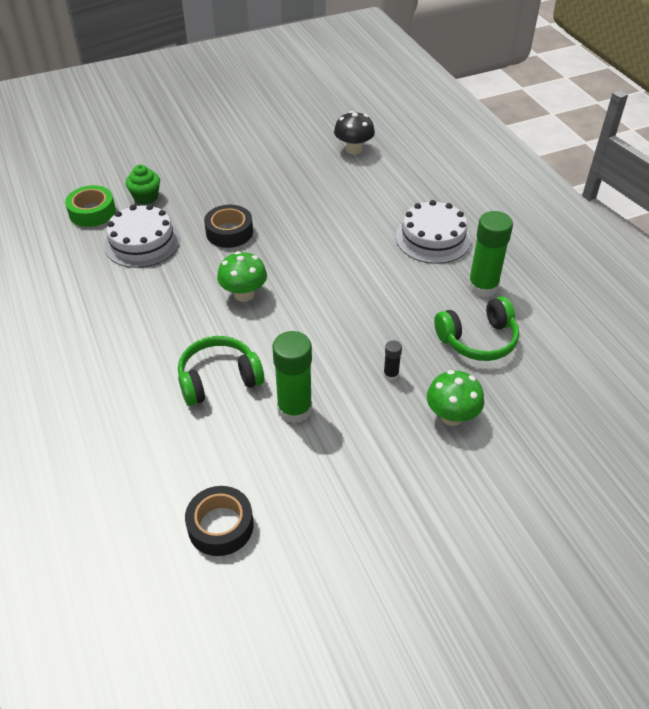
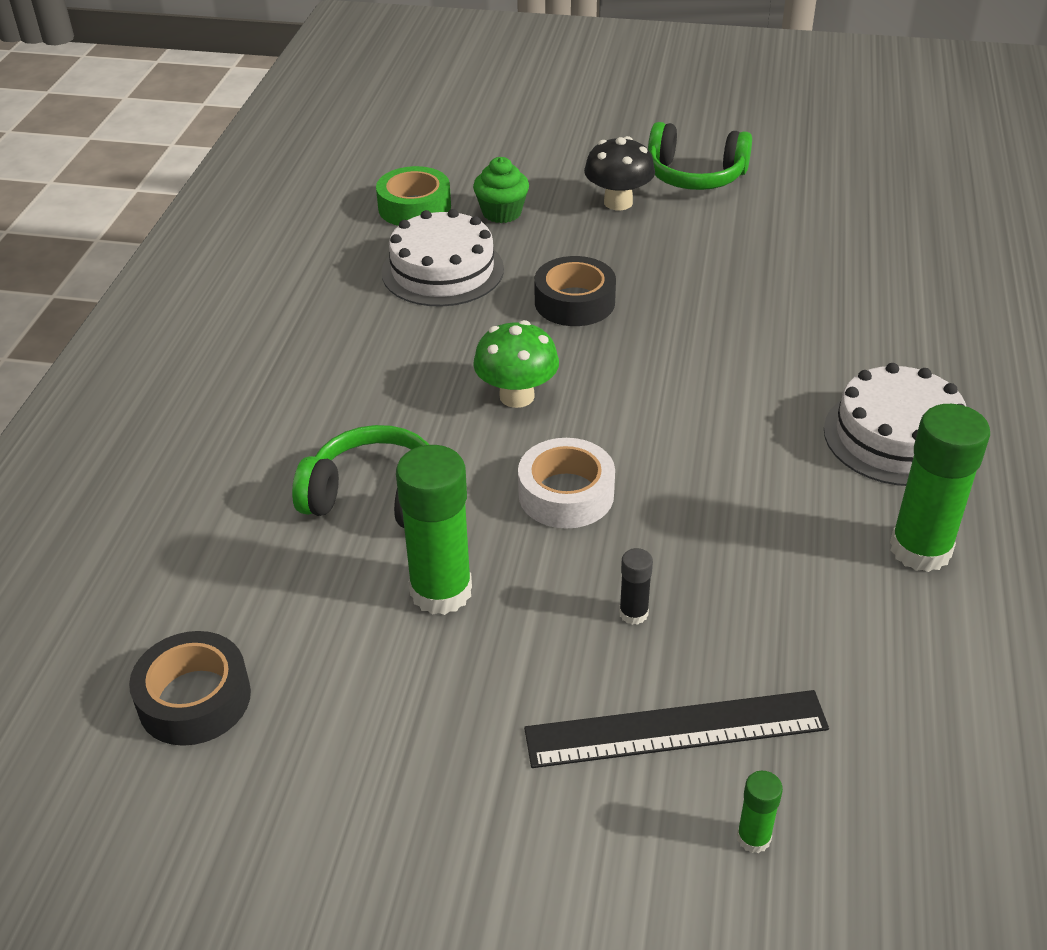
camera: 35 degrees right, 5 degrees down
(311, 333) = (566, 494): none -> white tape
(353, 149) = (879, 252): black mushroom -> black mushroom (618, 202)
(451, 416) = (676, 728): green mushroom -> black ruler
(478, 339) = (833, 630): green headphones -> green headphones (695, 176)
(519, 445) = (753, 838): none -> green glue stick

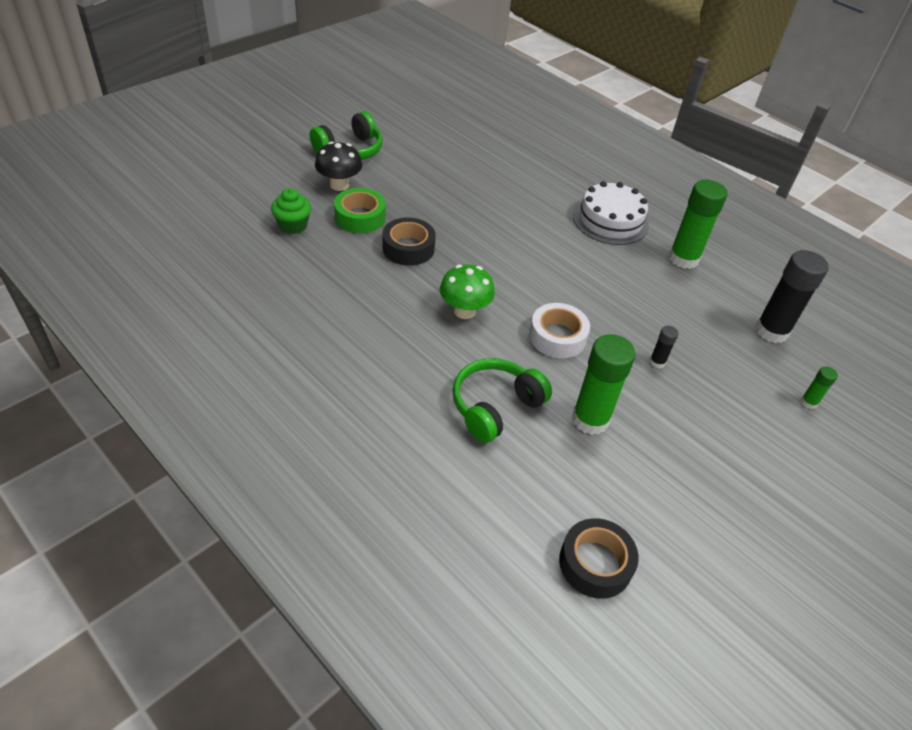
camera: 60 degrees left, 5 degrees up
(414, 207) = (240, 252): green tape -> green tape (360, 217)
(442, 270) = (320, 276): white cake -> none
(676, 728) = (736, 390): black ruler -> none
(880, 725) = (771, 331): none -> black glue stick

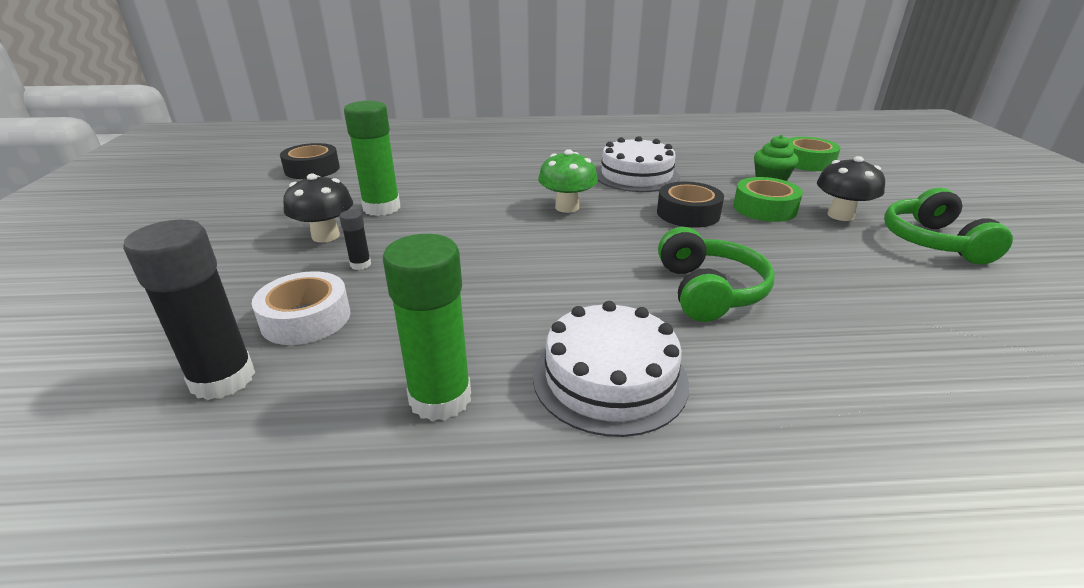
camera: 135 degrees right, 15 degrees down
(219, 215) = (807, 162): none -> green tape
(354, 300) = (636, 175): none -> white cake
(495, 407) = (456, 184): green headphones -> green headphones (708, 291)
(557, 337) = (474, 232): white tape -> white tape (306, 318)
(659, 413) = (325, 236): none -> black mushroom
(808, 402) = (143, 324): green glue stick -> none

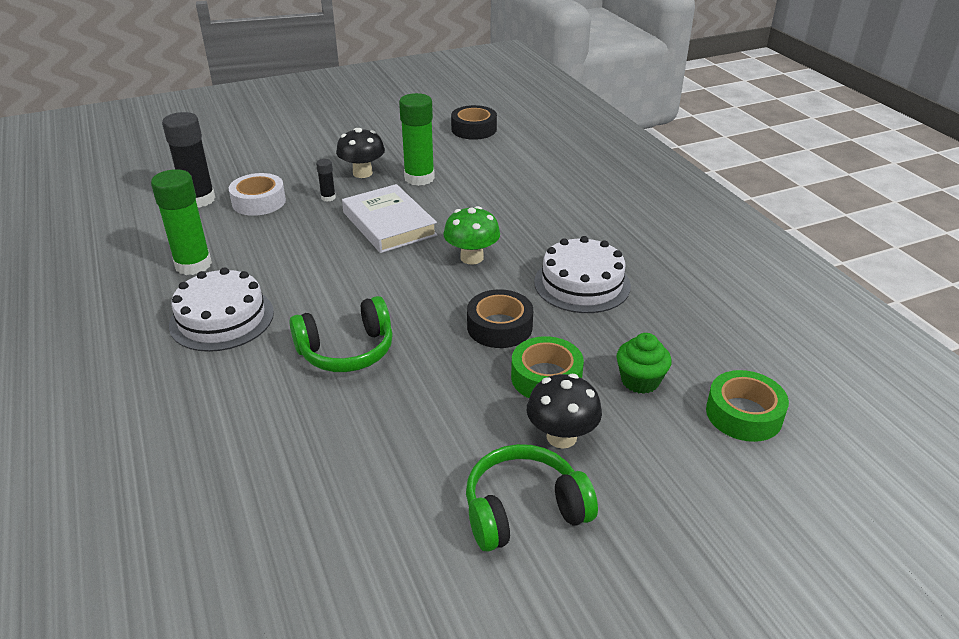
camera: 70 degrees right, 5 degrees up
(465, 236) = (389, 224): none -> white book

